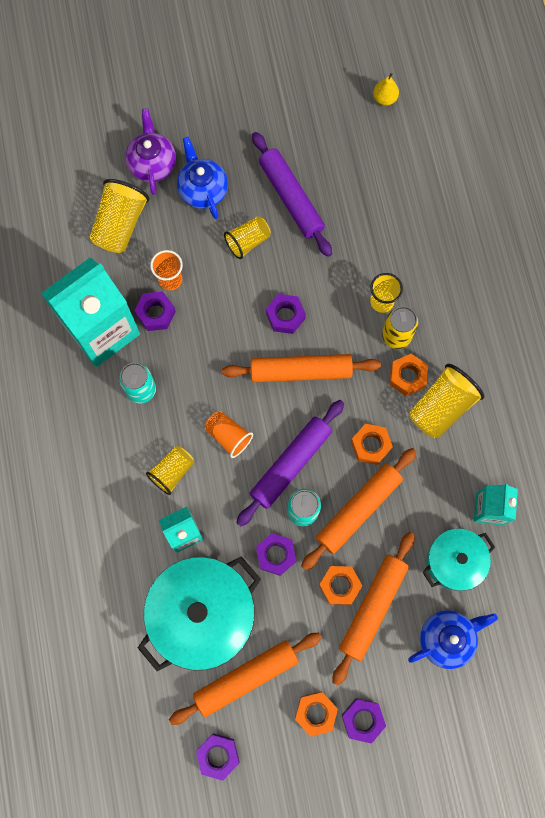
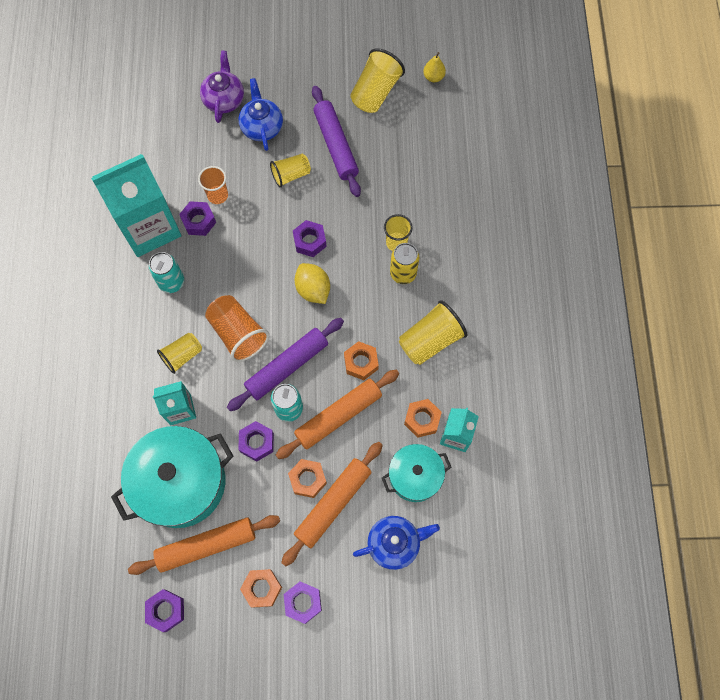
camera: 10 degrees right, 5 degrees down
(120, 225) = (185, 144): yellow cup -> yellow cup (375, 92)
(228, 436) = (238, 333): orange cup -> orange cup, size x1.55
(301, 371) = (313, 290): orange rolling pin -> yellow lemon
(407, 377) = (406, 309): orange nut -> orange nut (422, 419)

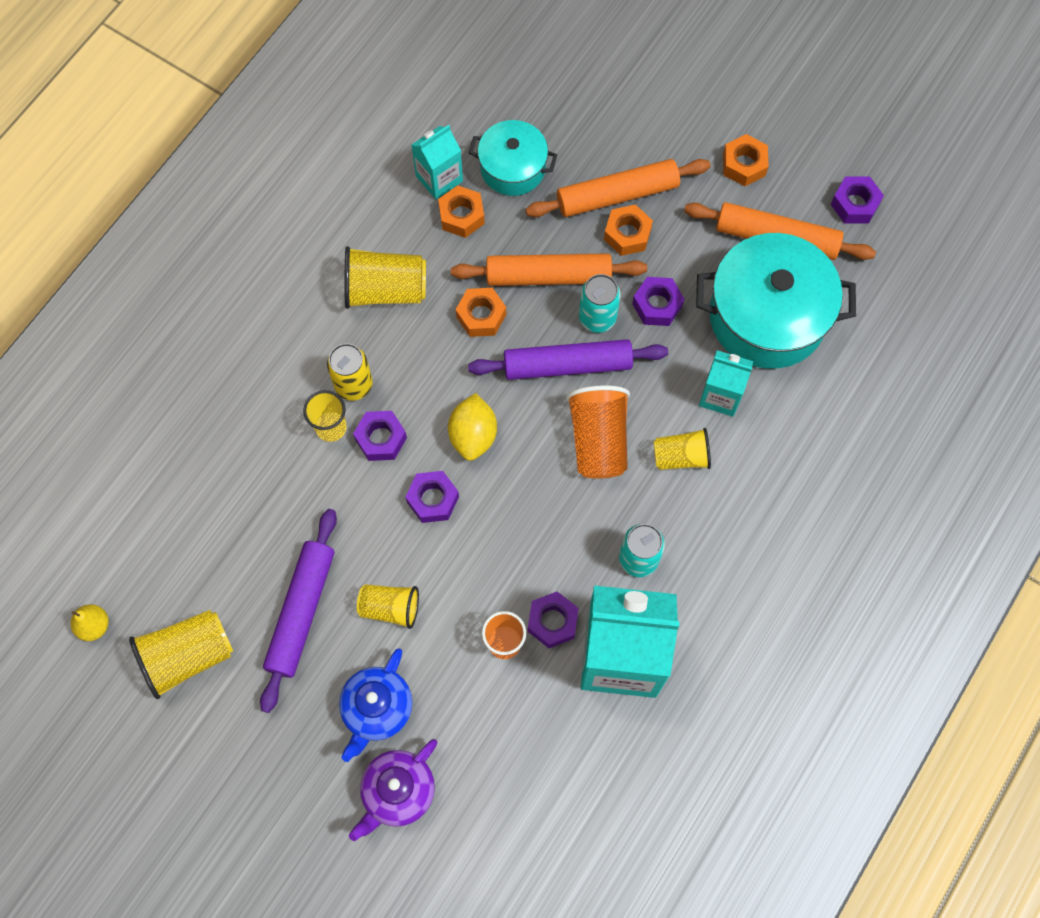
camera: 145 degrees left, 0 degrees up
(303, 602) = (710, 128): purple nut -> purple nut (381, 439)
(394, 543) = (581, 122): blue teapot -> none

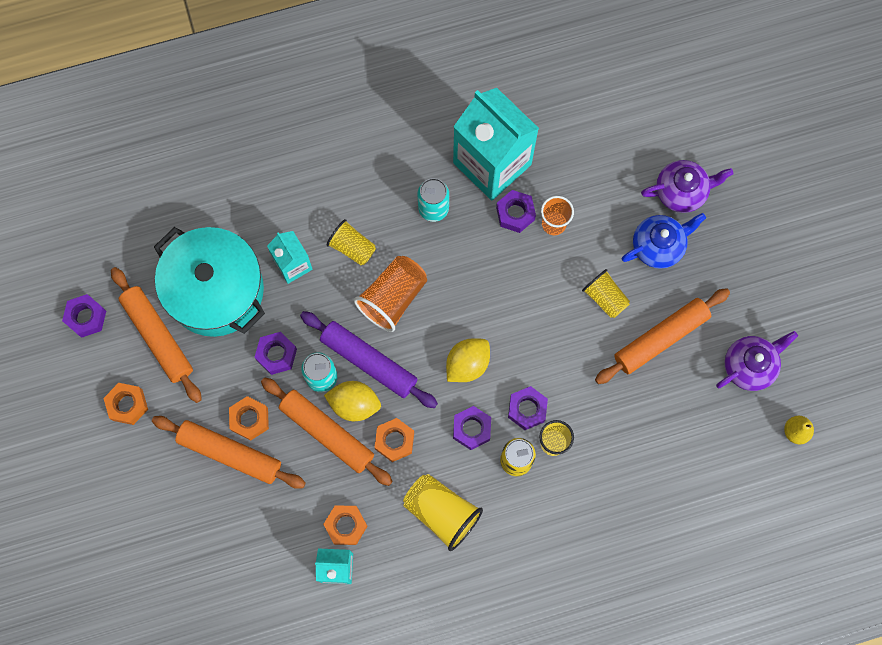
camera: 140 degrees left, 5 degrees up
(188, 656) = (749, 366): yellow cup -> purple teapot
(301, 611) = (661, 338): purple rolling pin -> orange rolling pin
(432, 499) = (526, 343): purple nut -> purple nut (471, 429)
(513, 168) = (280, 533): turquoise pot -> none
(546, 318) = (354, 404): none -> yellow lemon

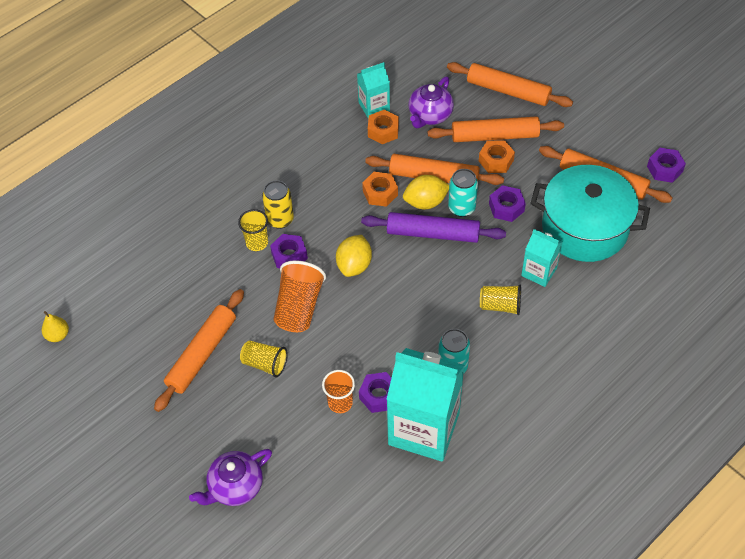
camera: 155 degrees right, 20 degrees down
(127, 405) = (589, 132): orange nut -> none
(175, 510) = (508, 91): none -> orange rolling pin
(393, 298) = (442, 284): orange cup -> orange cup (299, 307)
(441, 512) = (318, 166): yellow cup -> none
(471, 429) = (326, 225): purple nut -> none
(658, 246) = (236, 428): blue teapot -> none
(749, 366) = (115, 367): purple teapot -> purple teapot (430, 115)

